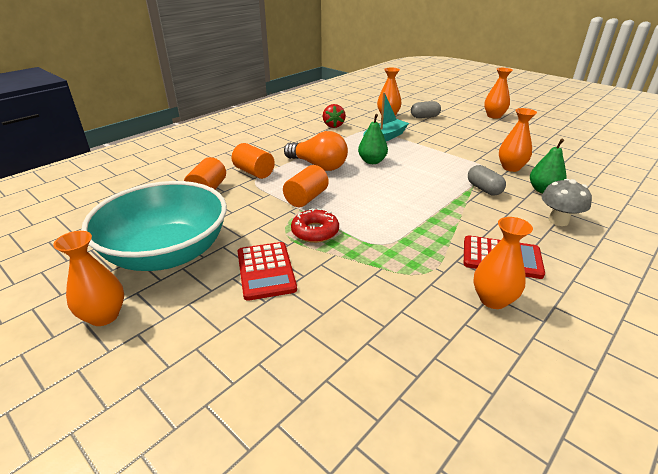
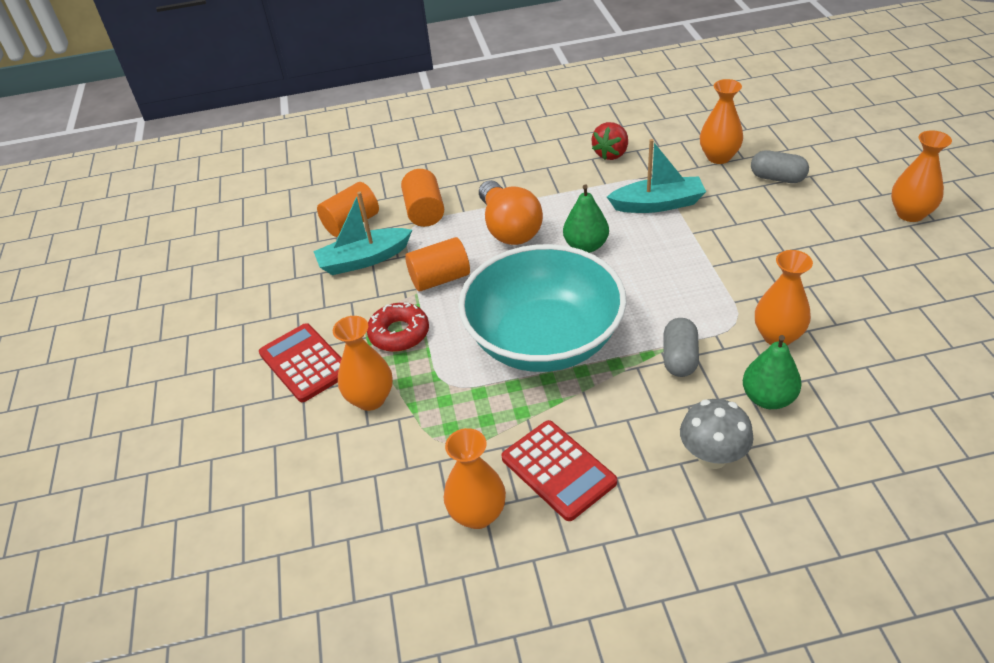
camera: 40 degrees right, 10 degrees up
(104, 316) = (148, 348): orange vase -> orange vase (370, 399)
(167, 253) = (245, 298): turquoise bowl -> turquoise bowl (544, 340)
(240, 204) = (364, 259): none -> turquoise boat
(265, 271) = (305, 363): red calculator -> red calculator turned 120 degrees clockwise

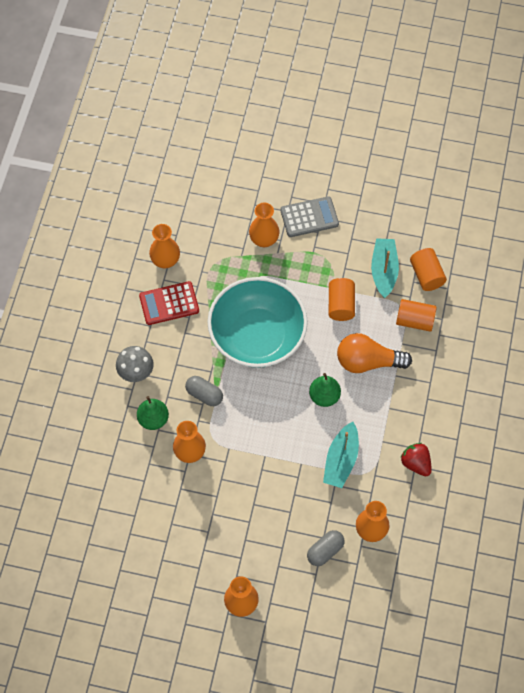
camera: 110 degrees right, 20 degrees up
(305, 363) = (309, 217): red calculator -> grey calculator
(399, 333) = (305, 268): red donut -> none

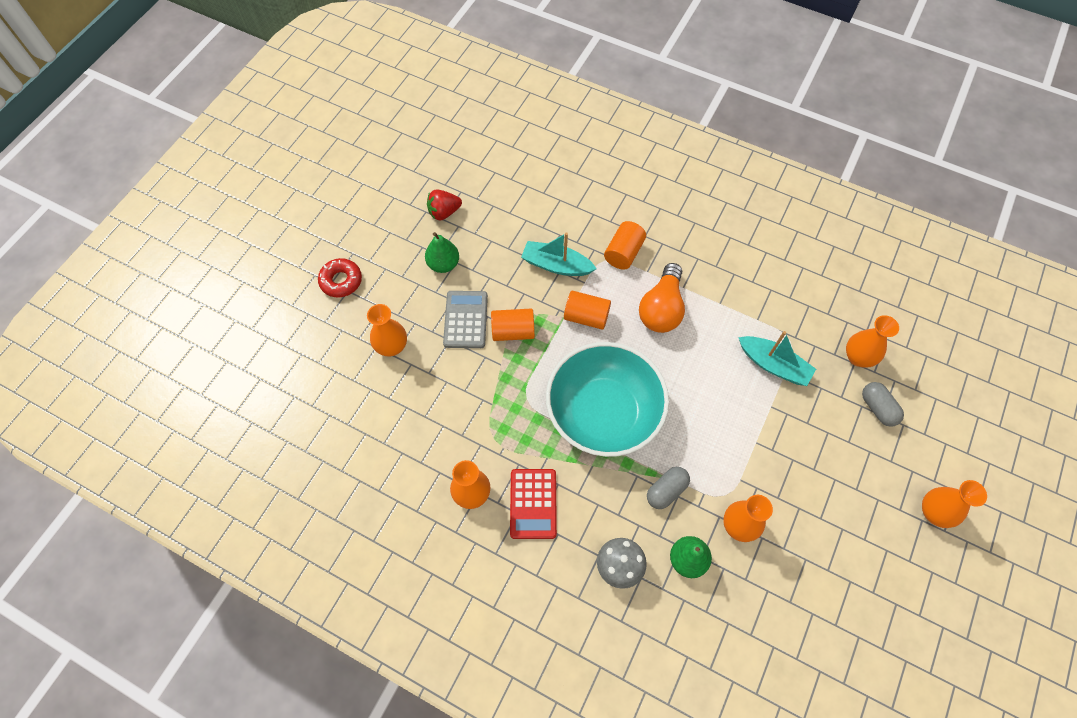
camera: 75 degrees left, 0 degrees up
(264, 240) = (479, 374): orange vase -> orange vase (392, 346)
(315, 120) = (341, 281): none -> red donut
(324, 396) = (694, 362): green pear -> green pear (443, 264)
(416, 463) = (787, 296): red strawberry -> red strawberry (444, 212)
(426, 275) = (573, 228): orange cylinder -> orange cylinder (513, 331)

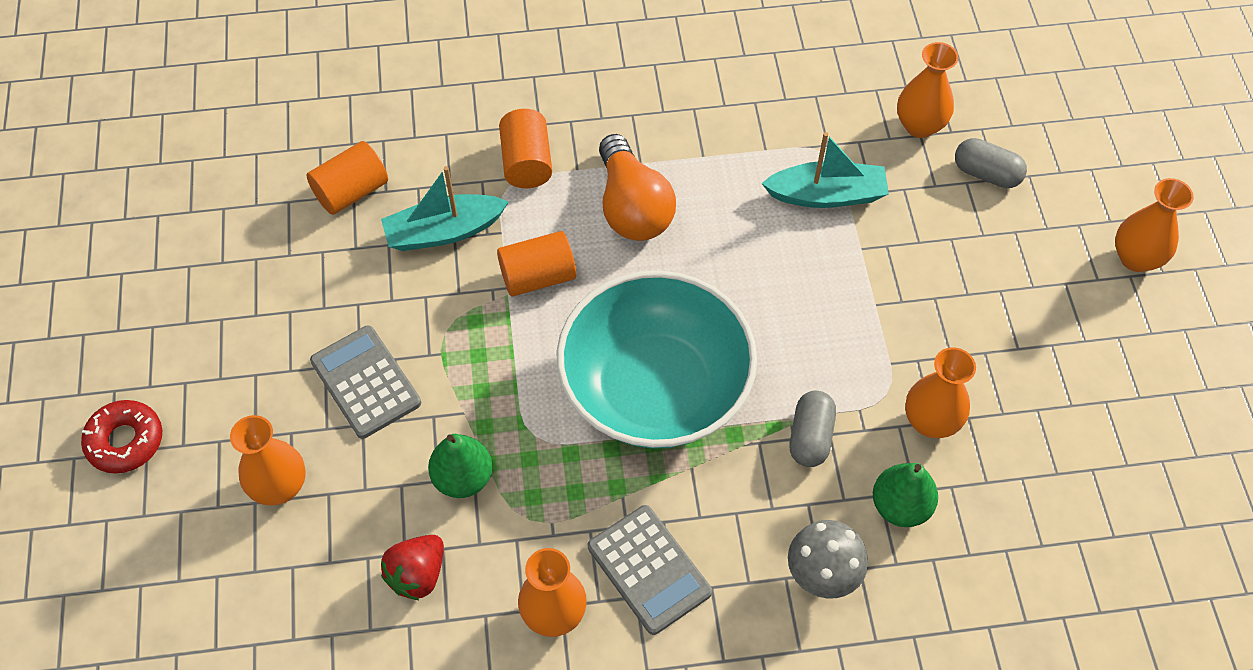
camera: 35 degrees left, 5 degrees down
(443, 264) = (273, 324): green pear -> green pear (463, 478)
(444, 212) = (219, 251): red strawberry -> red strawberry (417, 575)
(513, 331) = (448, 357): orange cylinder -> orange cylinder (351, 191)
(533, 503) = (649, 570): red calculator -> grey calculator

